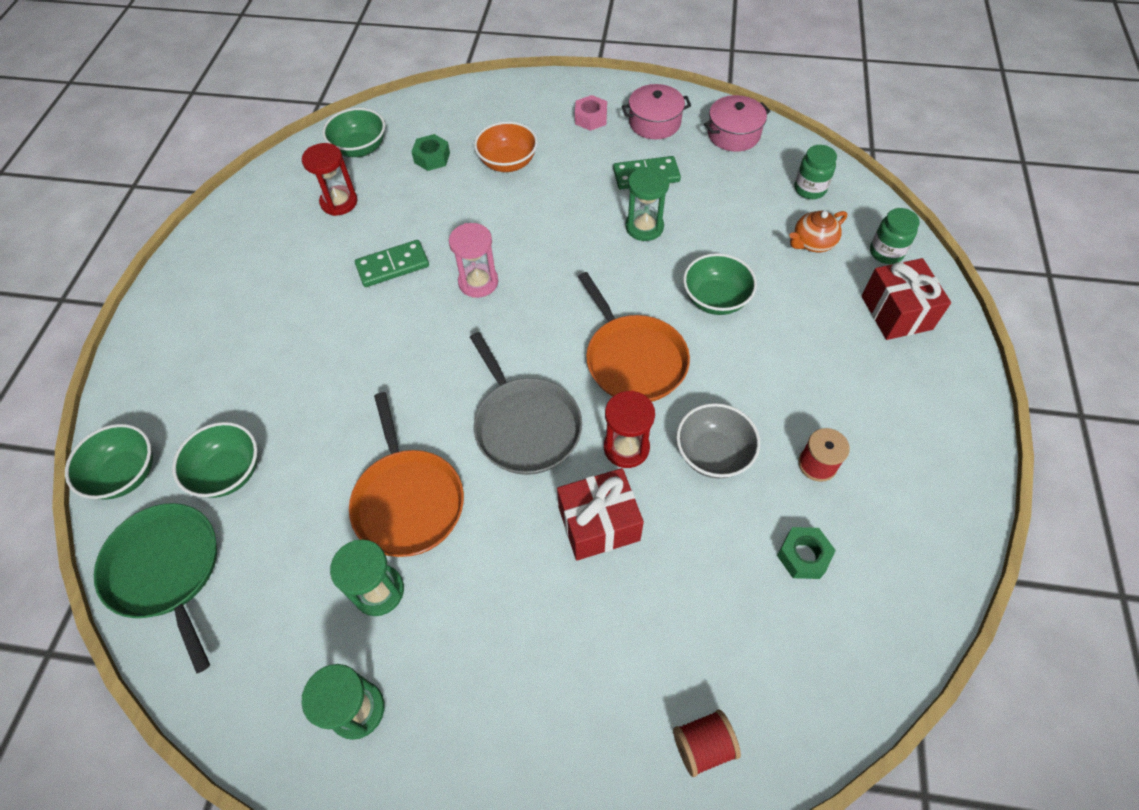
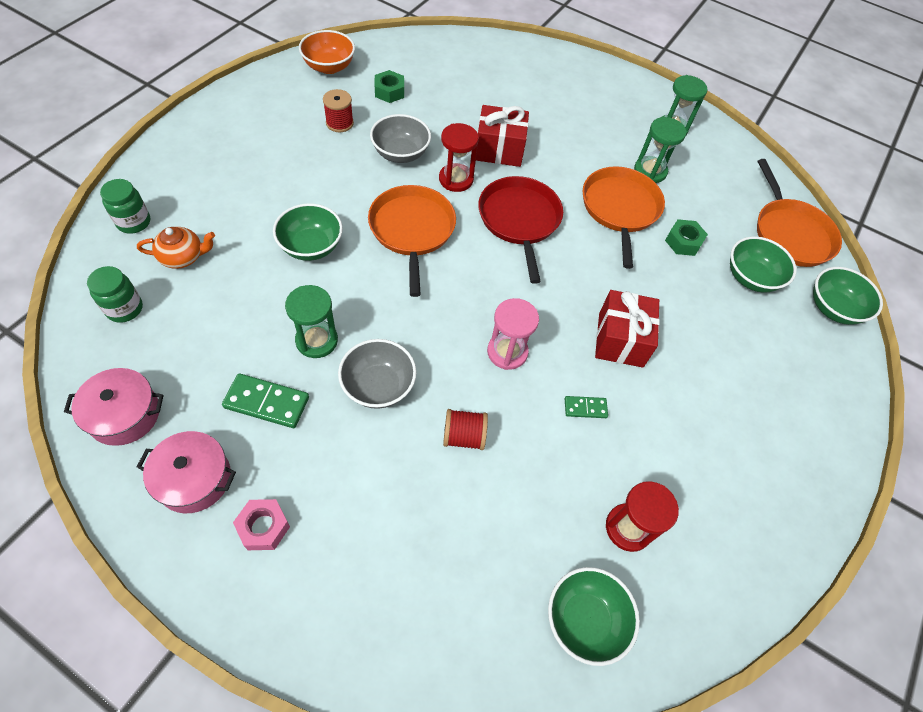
camera: 165 degrees left, 0 degrees up
(167, 570) = (790, 233): green pan -> orange pan
(392, 266) = (585, 408): green domino -> green domino, size x0.57
(432, 158) = (495, 553): green nut -> green nut (683, 242)
(508, 163) = (407, 497): orange bowl -> orange bowl (329, 67)
(525, 425) = (519, 220): grey pan -> red pan
(572, 216) = (378, 386): none -> grey bowl
(703, 745) = (498, 56): red spool -> red spool (464, 436)
(896, 312) = (184, 178): red gift -> red gift (620, 340)

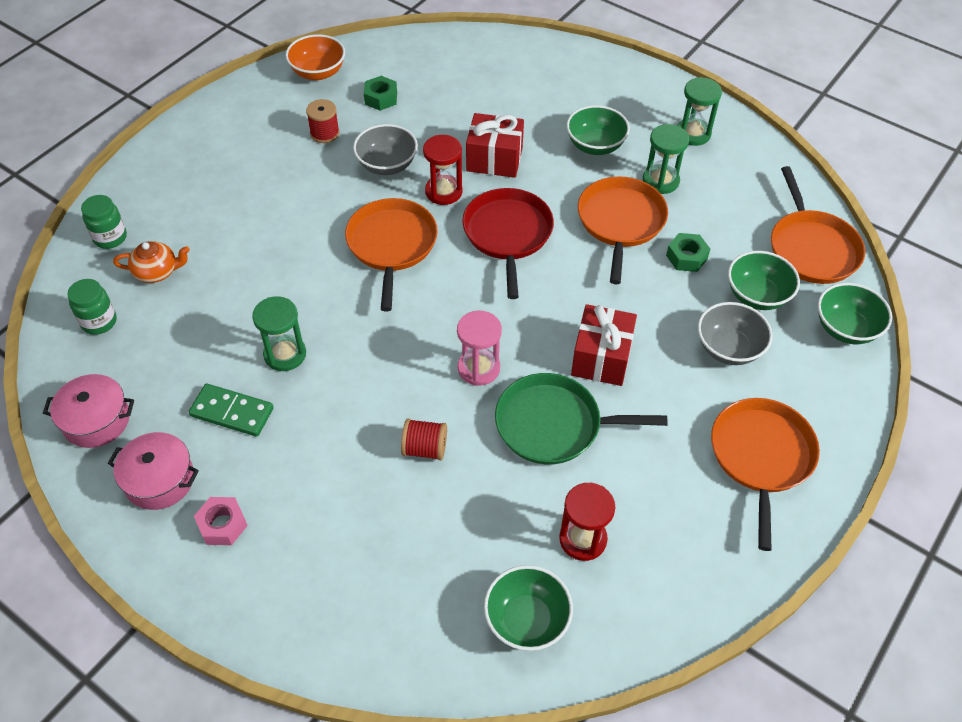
camera: 10 degrees right, 5 degrees down
(311, 246) = (286, 262): green bowl -> green bowl (595, 145)
(378, 386) = (343, 399): grey bowl -> grey bowl (728, 348)
(585, 408) = (554, 424): green domino -> green pan
(781, 436) = (761, 457): none -> orange pan

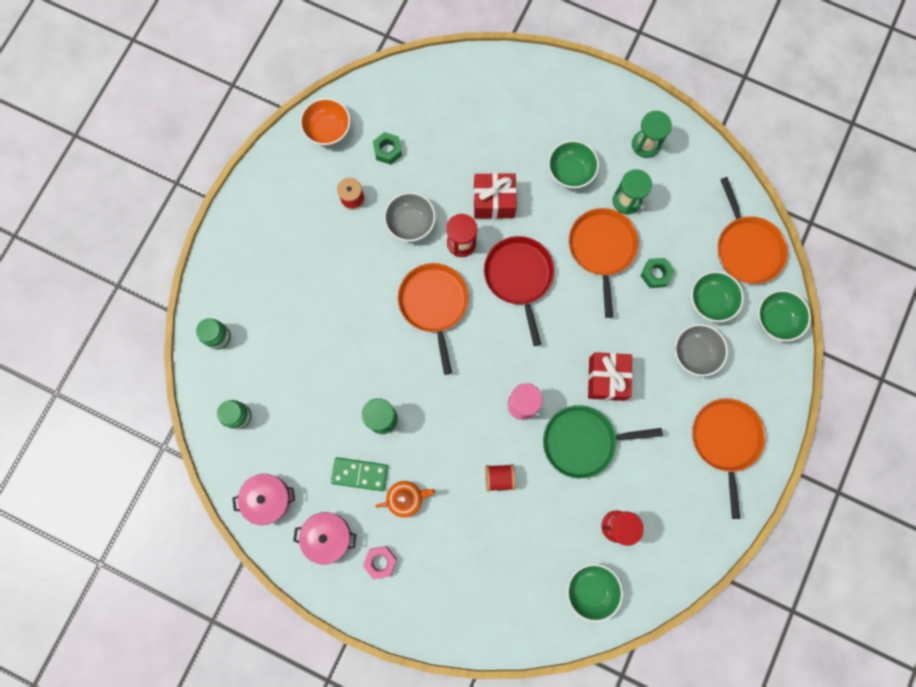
camera: 10 degrees left, 25 degrees up
(157, 272) = (265, 363): orange teapot -> orange teapot (406, 498)

